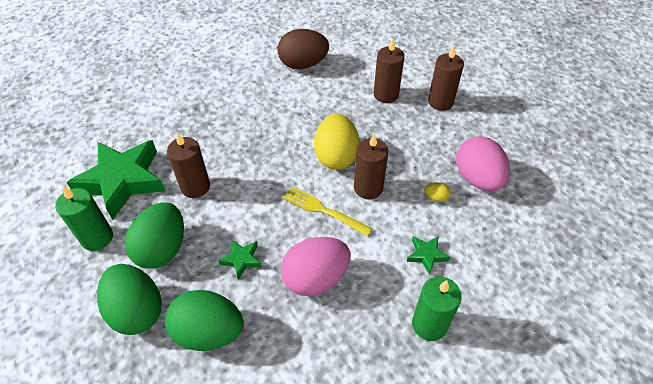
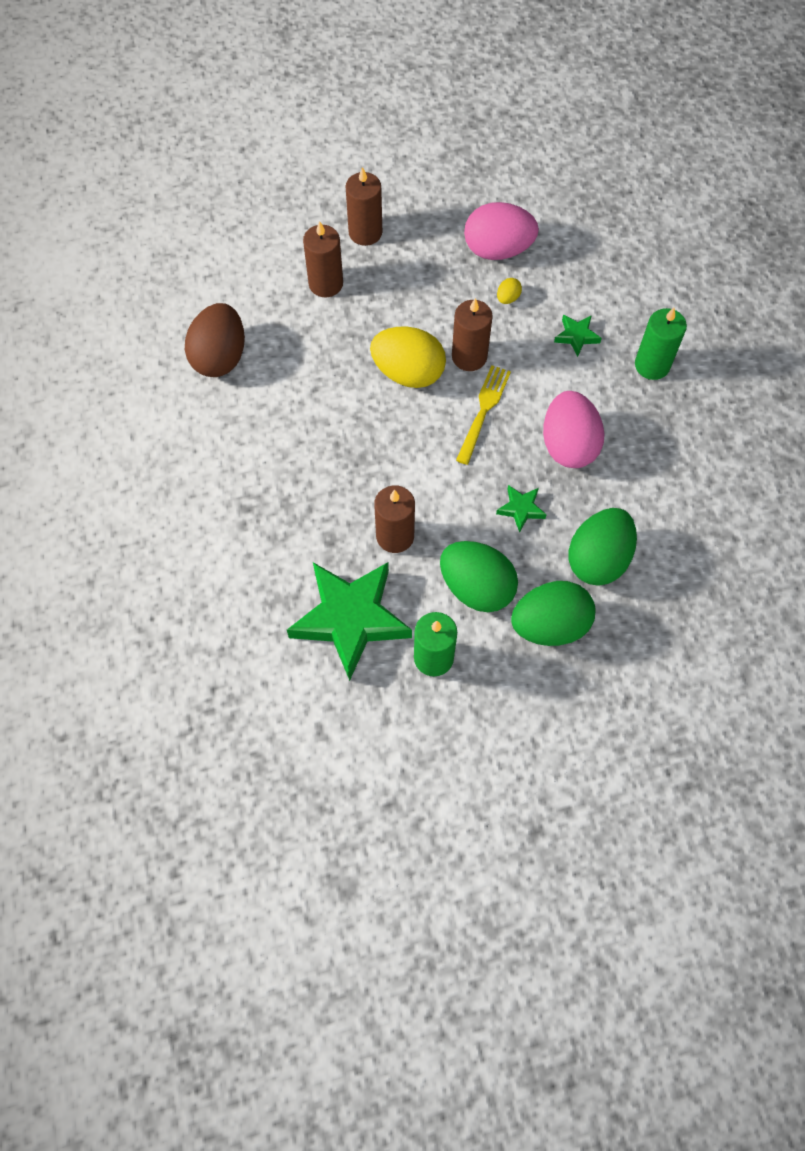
camera: 70 degrees left, 15 degrees up
(323, 210) = (483, 411): yellow fork -> yellow fork turned 150 degrees clockwise

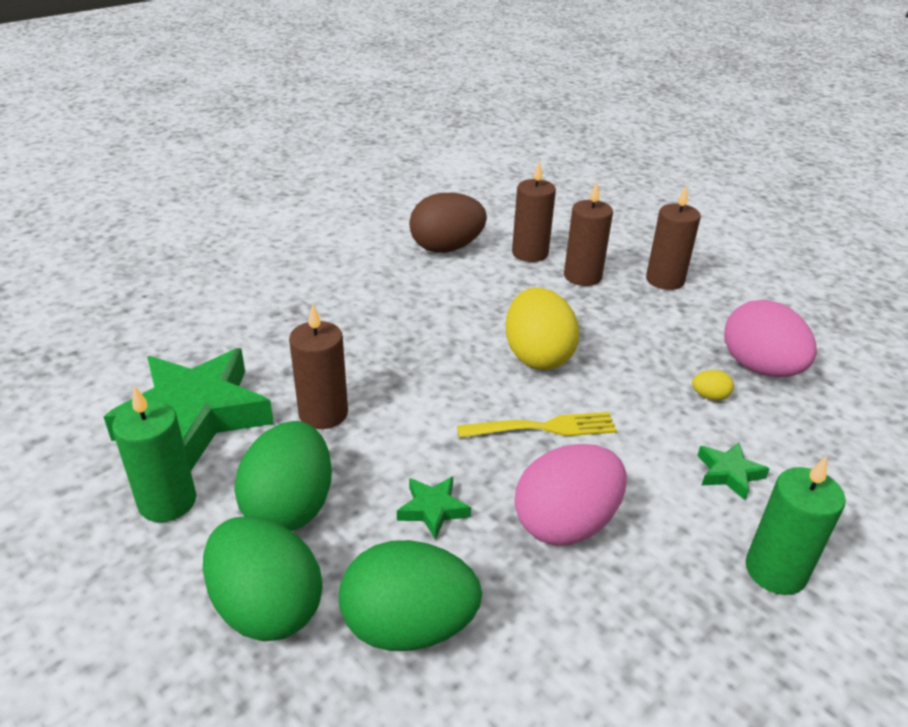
camera: 60 degrees right, 30 degrees down
(469, 356) = (602, 392): brown candle -> brown candle (530, 253)

